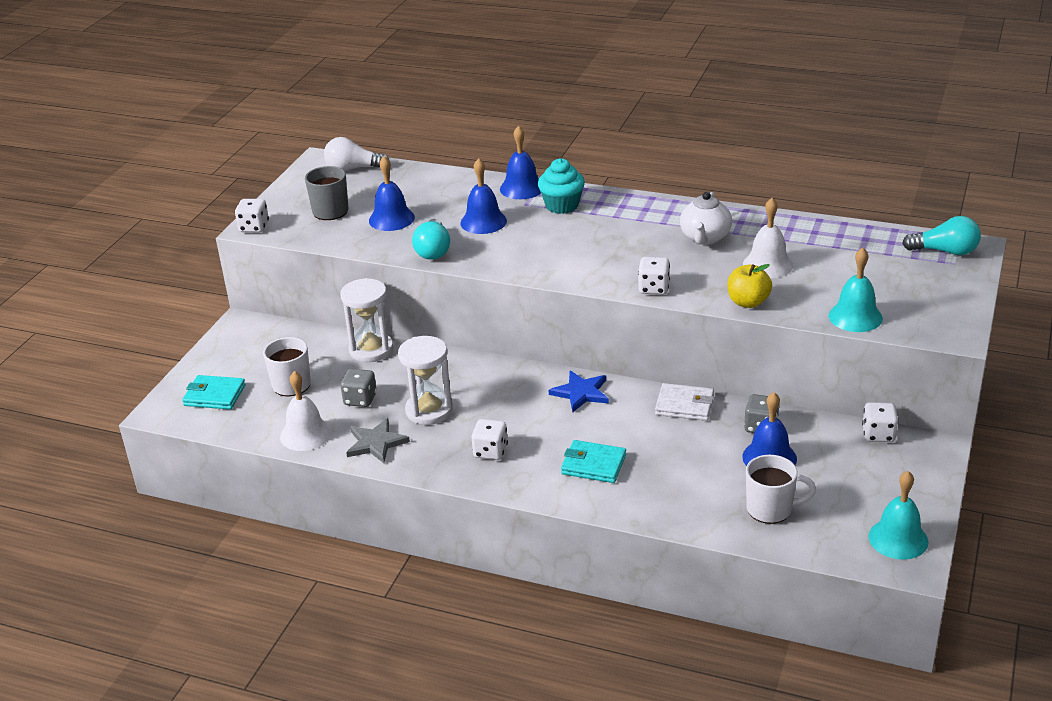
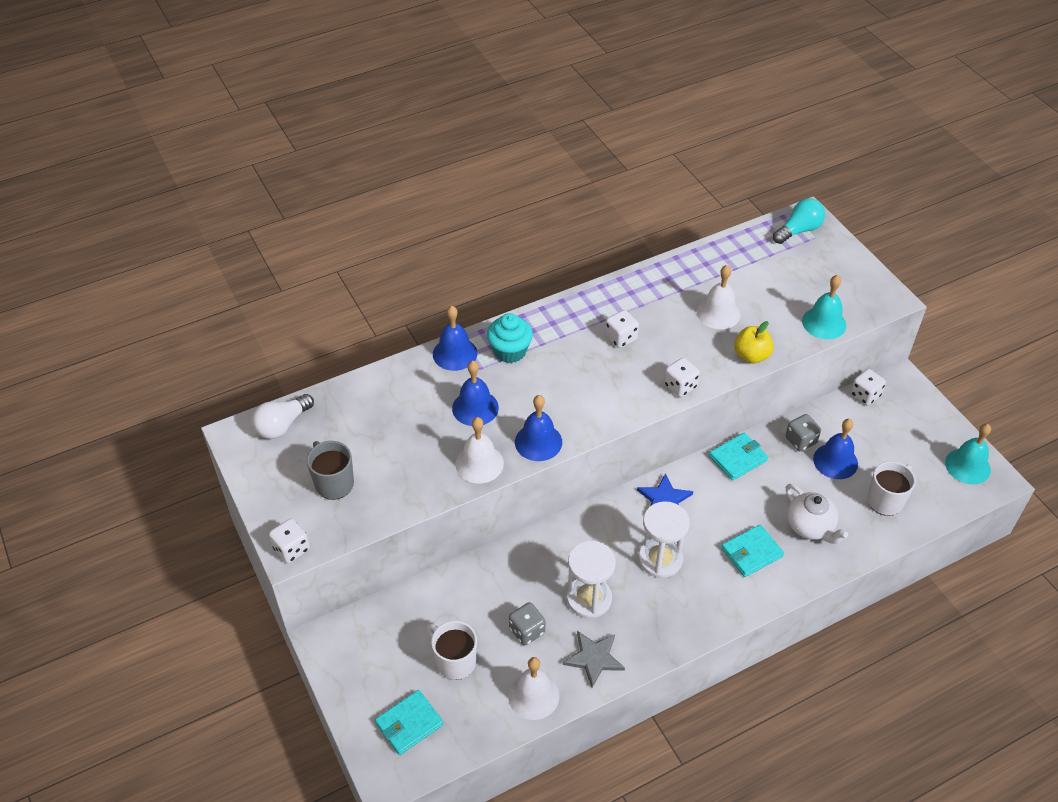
camera: 50 degrees left, 15 degrees up
(371, 349) = (468, 579): white hourglass -> white hourglass (660, 559)
(391, 219) = (398, 455): blue bell -> blue bell (538, 442)
(433, 250) = (479, 463): turquoise light bulb -> white bell
(490, 451) = (677, 597): white dice -> white dice (621, 338)
(684, 405) = (738, 458): white wallet -> turquoise wallet
(705, 238) = (648, 316): white teapot -> white teapot (810, 527)

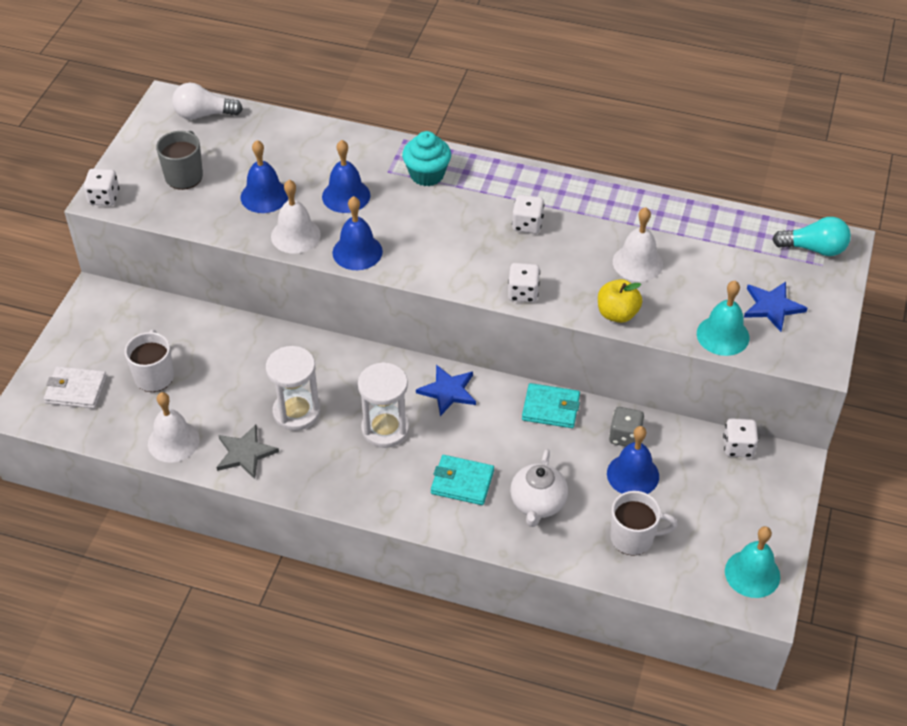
camera: 45 degrees right, 0 degrees up
(409, 724) = (76, 390): turquoise wallet -> white wallet
(455, 353) = (384, 148): blue bell -> blue bell (264, 196)
(527, 631) = (226, 397): grey dice -> none
(825, 284) = (772, 307): none -> blue star

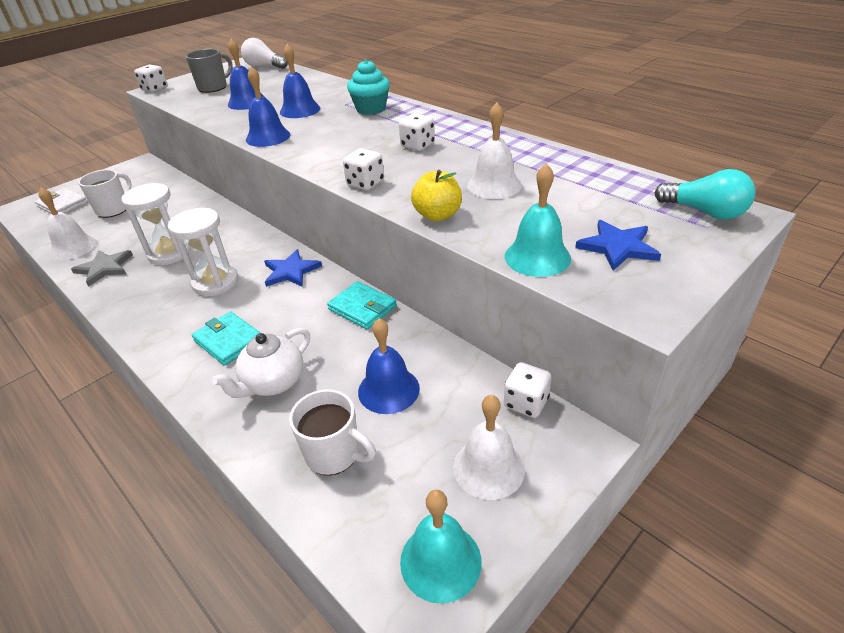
camera: 30 degrees right, 10 degrees down
(295, 235) = (239, 122): white bell -> white bell (488, 468)
(625, 436) = (410, 352): grey dice -> none

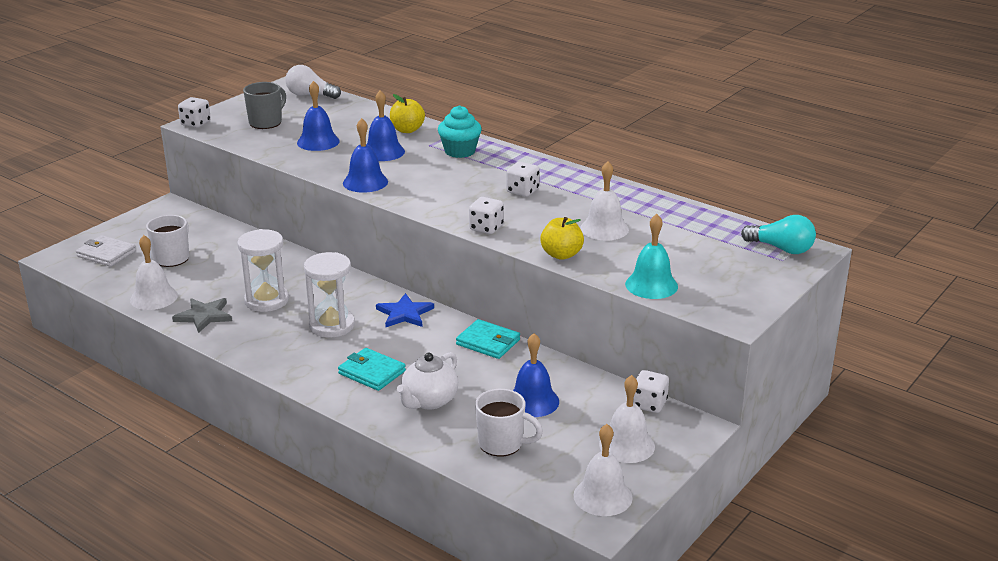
camera: 10 degrees left, 10 degrees down
(331, 92) = (407, 130): none -> yellow apple
(440, 561) = (602, 496): turquoise bell -> white bell
(618, 247) = (713, 276): blue star -> none

